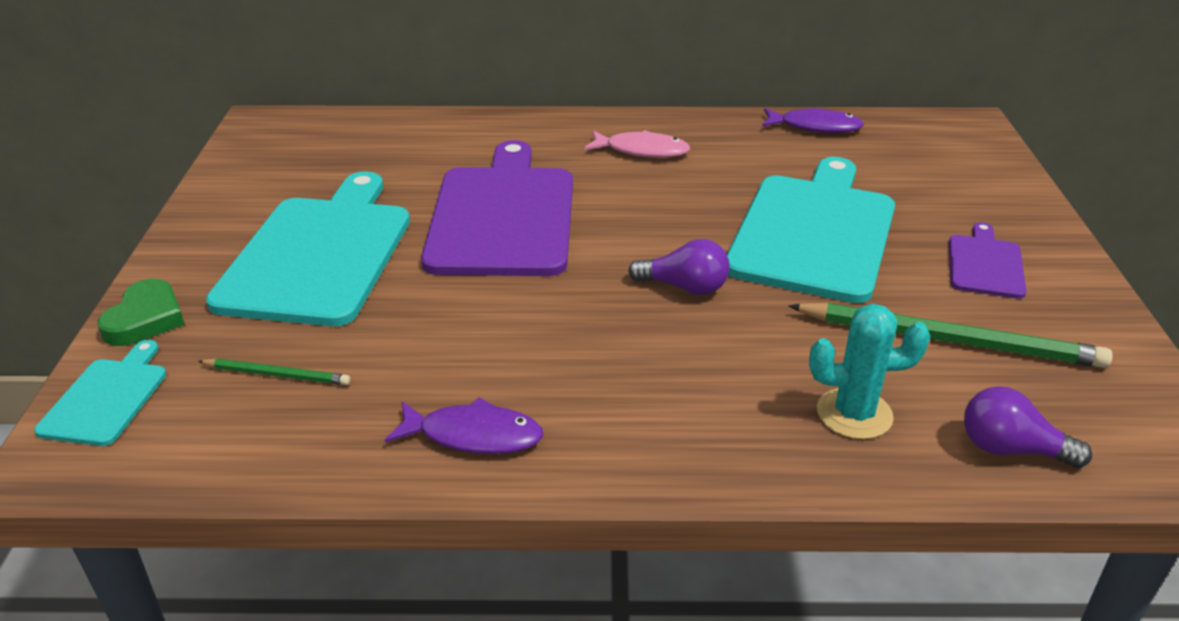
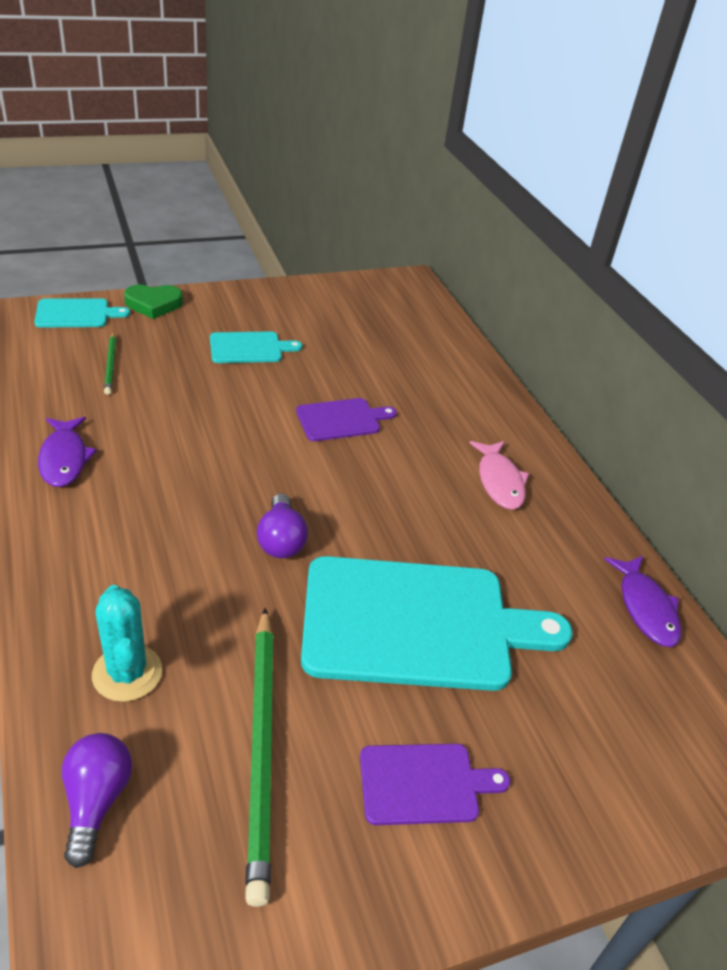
camera: 65 degrees right, 5 degrees up
(319, 254) = (249, 348): turquoise cutting board -> turquoise cutting board, size x0.47
(502, 216) = (341, 419): purple cutting board -> purple cutting board, size x0.47

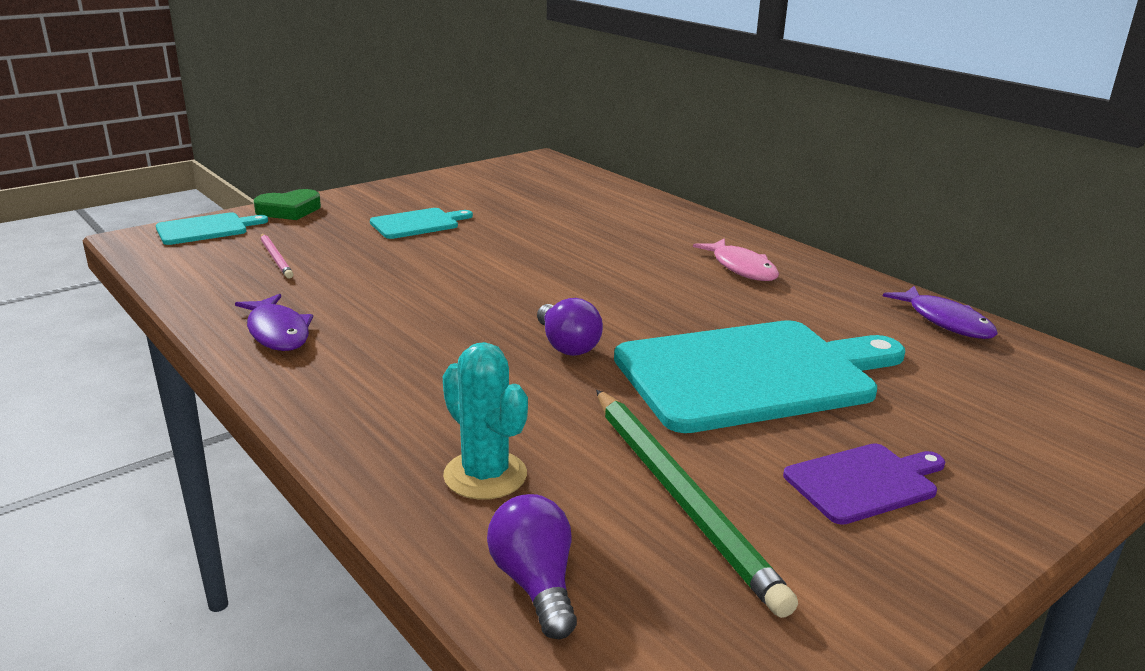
camera: 15 degrees left, 15 degrees down
(111, 365) = (276, 258): green pencil -> pink pencil
(341, 419) = (554, 255): purple cutting board -> none

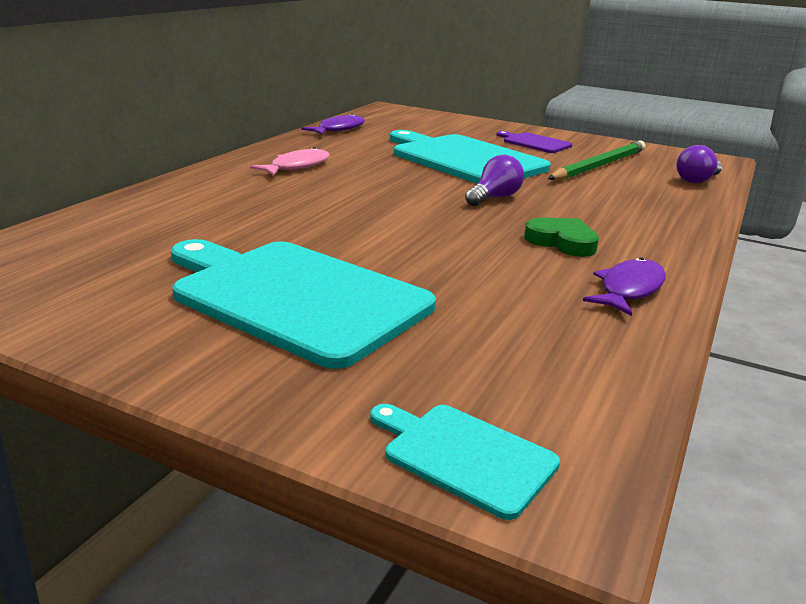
camera: 115 degrees left, 0 degrees up
(276, 258) = (493, 350): pink pencil -> none
(289, 210) = (313, 410): green heart -> green heart (562, 242)
(417, 223) = (294, 297): turquoise cutting board -> turquoise cutting board, size x2.11
(485, 475) = (654, 197): turquoise cactus -> none

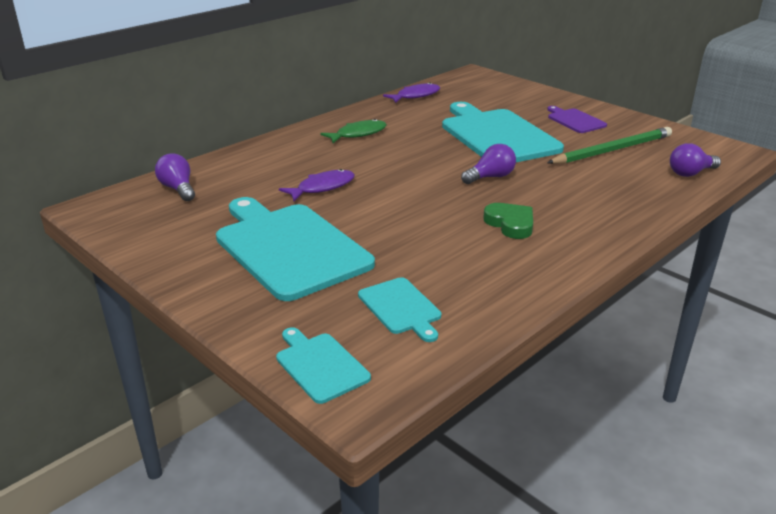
camera: 20 degrees right, 5 degrees up
(73, 241) = (178, 189): none -> purple light bulb
(297, 166) = (358, 134): pink fish -> green fish
(515, 354) = (401, 308): none -> turquoise cutting board
(629, 289) = (525, 270): purple fish -> purple fish (322, 187)

